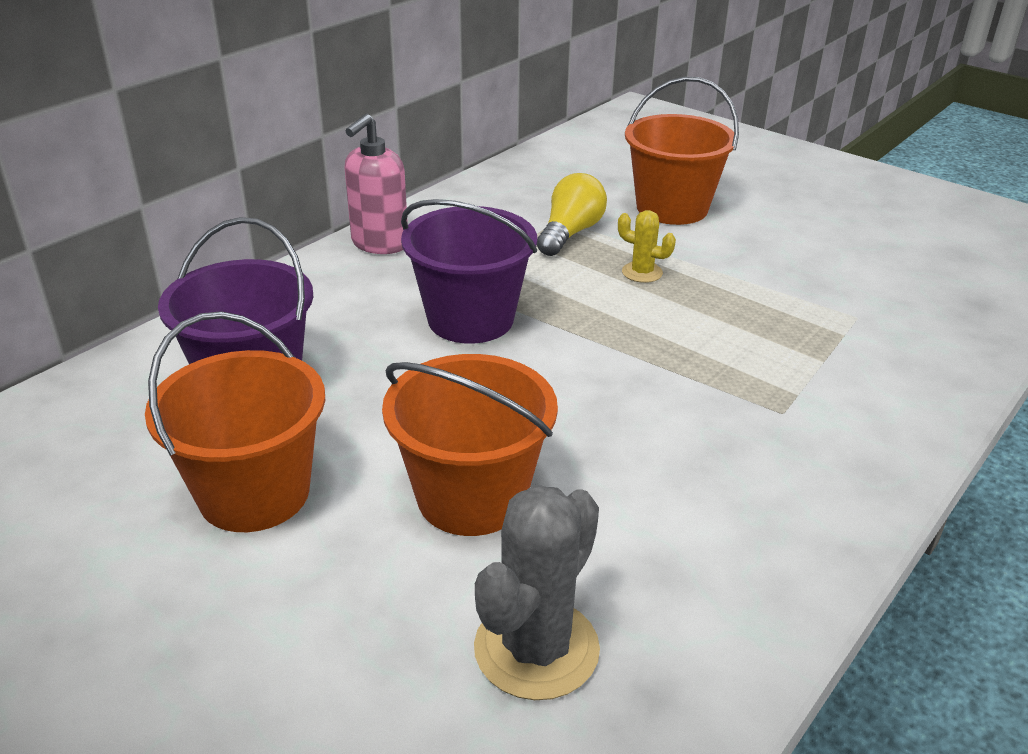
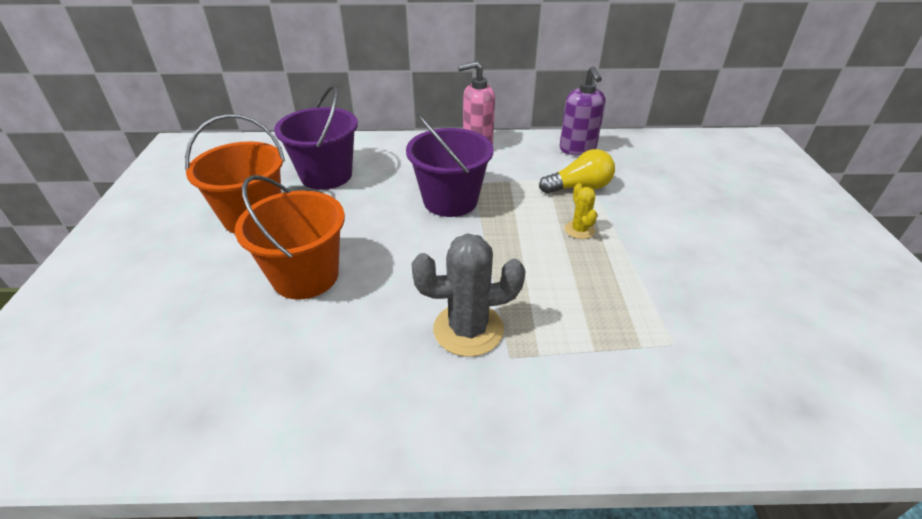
camera: 50 degrees right, 5 degrees up
(499, 195) = (577, 149): none -> purple soap dispenser
(536, 648) = (208, 356): grey cactus -> grey cactus (468, 329)
(672, 208) = (670, 206): orange bucket -> none

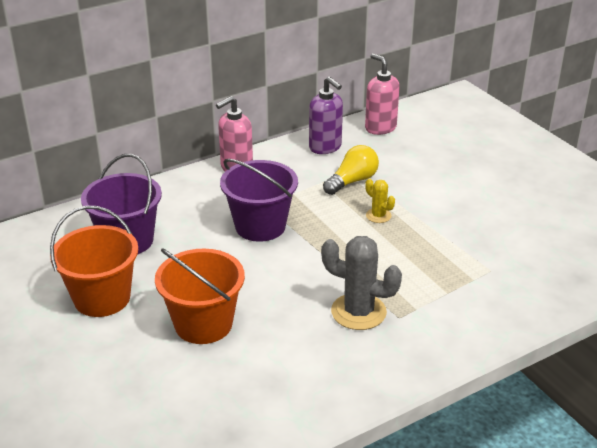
camera: 30 degrees left, 5 degrees down
(468, 329) = (358, 312): grey cactus -> grey cactus turned 60 degrees clockwise
(649, 147) = (380, 128): none -> pink soap dispenser

